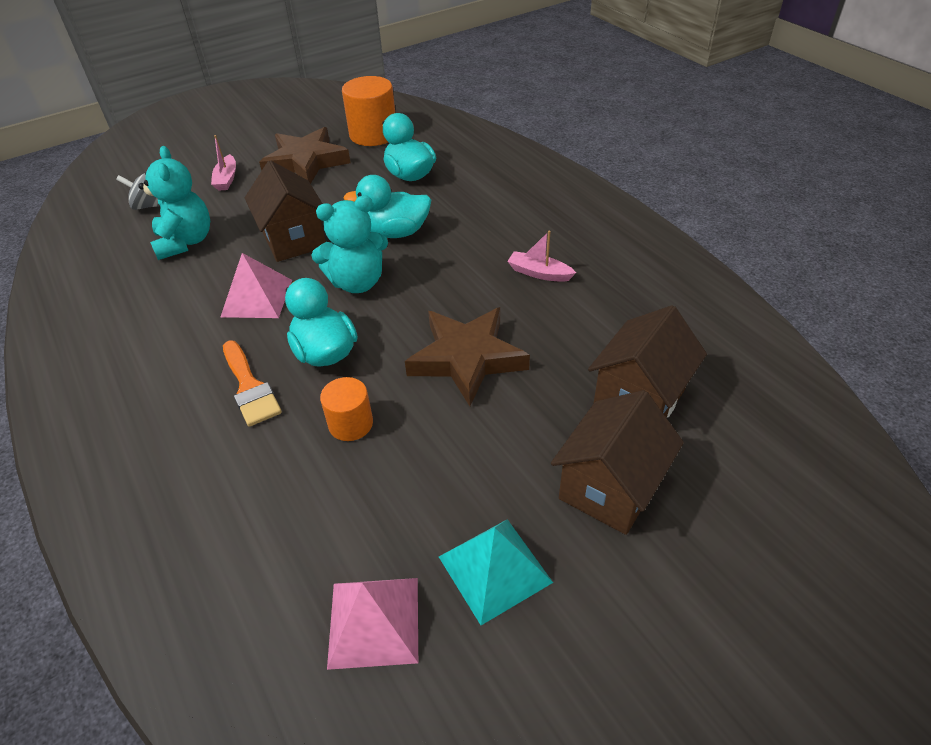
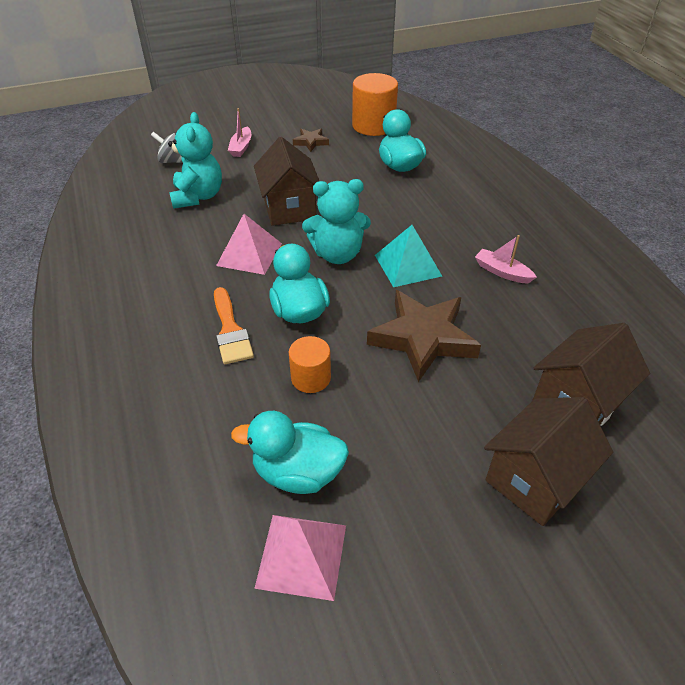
camera: 10 degrees right, 0 degrees up
(306, 162) = (311, 142): brown star -> brown star, size x0.47
(395, 232) = (378, 215): turquoise duck -> turquoise duck (298, 473)
(494, 569) = (415, 532): turquoise pyramid -> turquoise pyramid (407, 265)

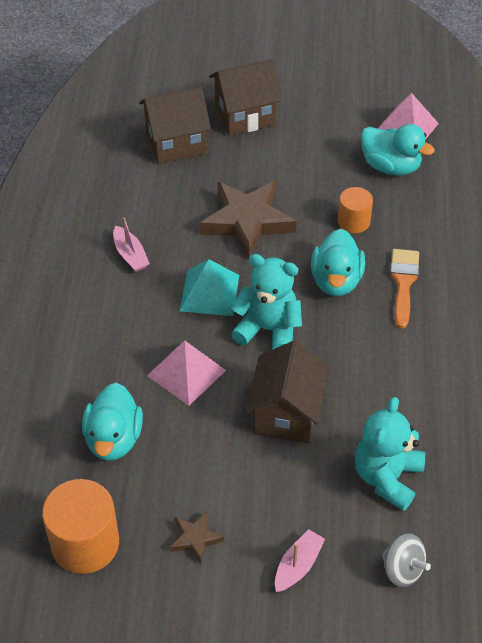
camera: 155 degrees left, 5 degrees up
(249, 254) = (357, 362): pink pyramid -> pink pyramid (186, 373)

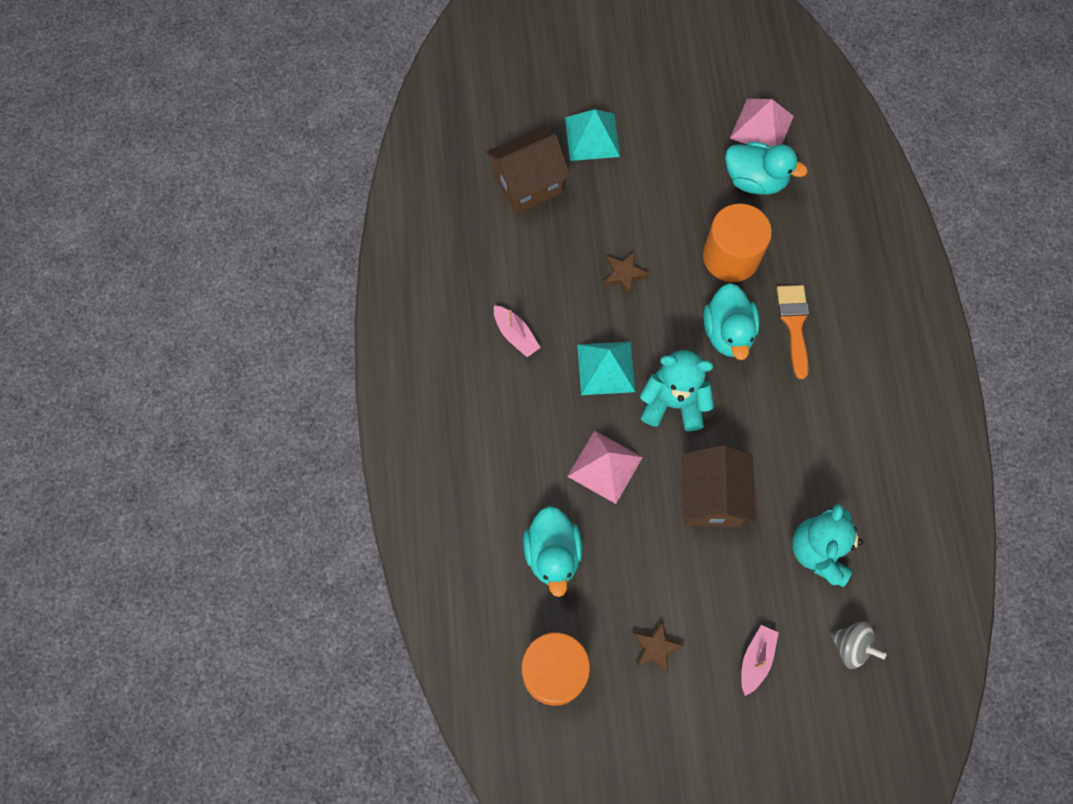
camera: 10 degrees left, 20 degrees up
(245, 116) = (592, 136): brown house -> turquoise pyramid
(247, 221) = (624, 274): brown star -> brown star, size x0.47
(353, 221) = (731, 256): orange cylinder -> orange cylinder, size x1.71

